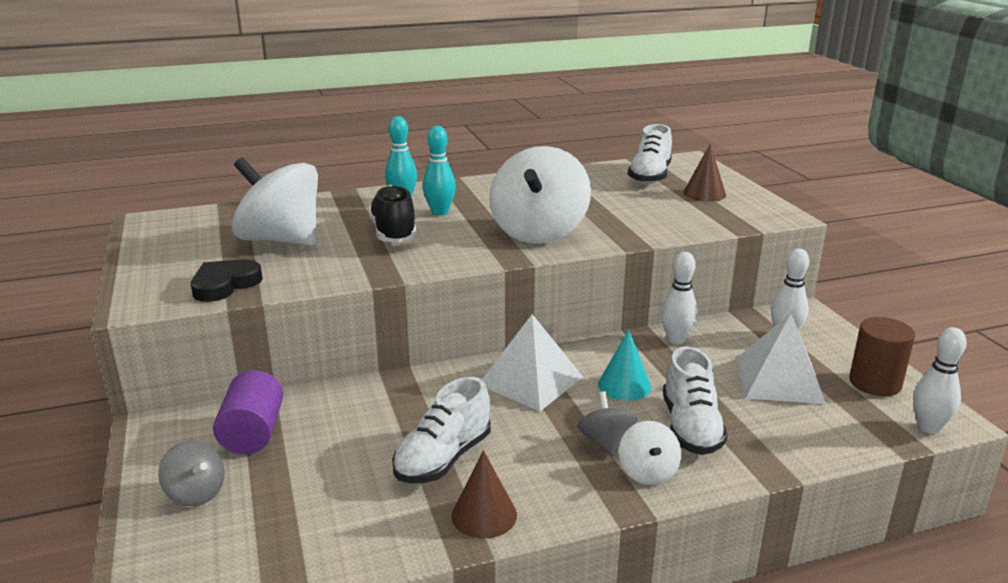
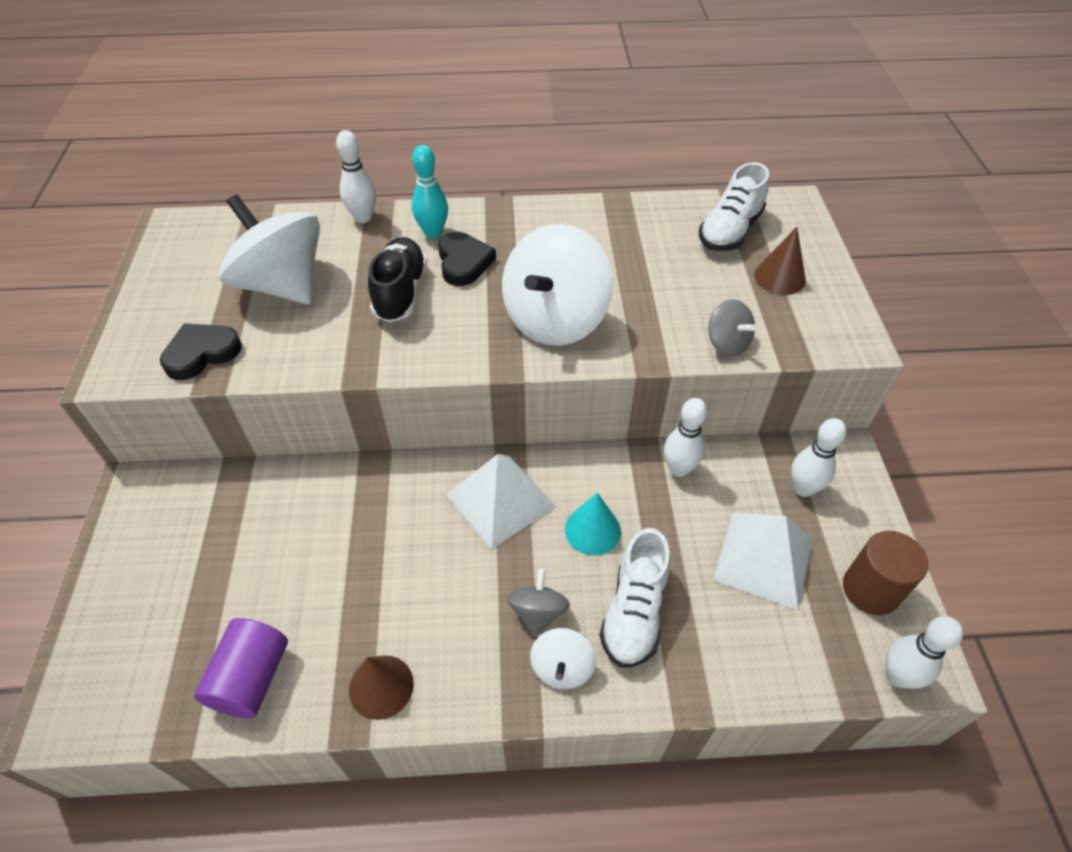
camera: 15 degrees right, 25 degrees up
(196, 493) = (141, 588): grey spinning top -> grey spinning top (727, 343)
(252, 433) = (215, 517): purple cylinder -> purple cylinder (251, 678)
(333, 199) = (363, 217): none -> white bowling pin
(440, 212) = (463, 262): turquoise bowling pin -> black heart
(443, 459) = (373, 596): white shoe -> none

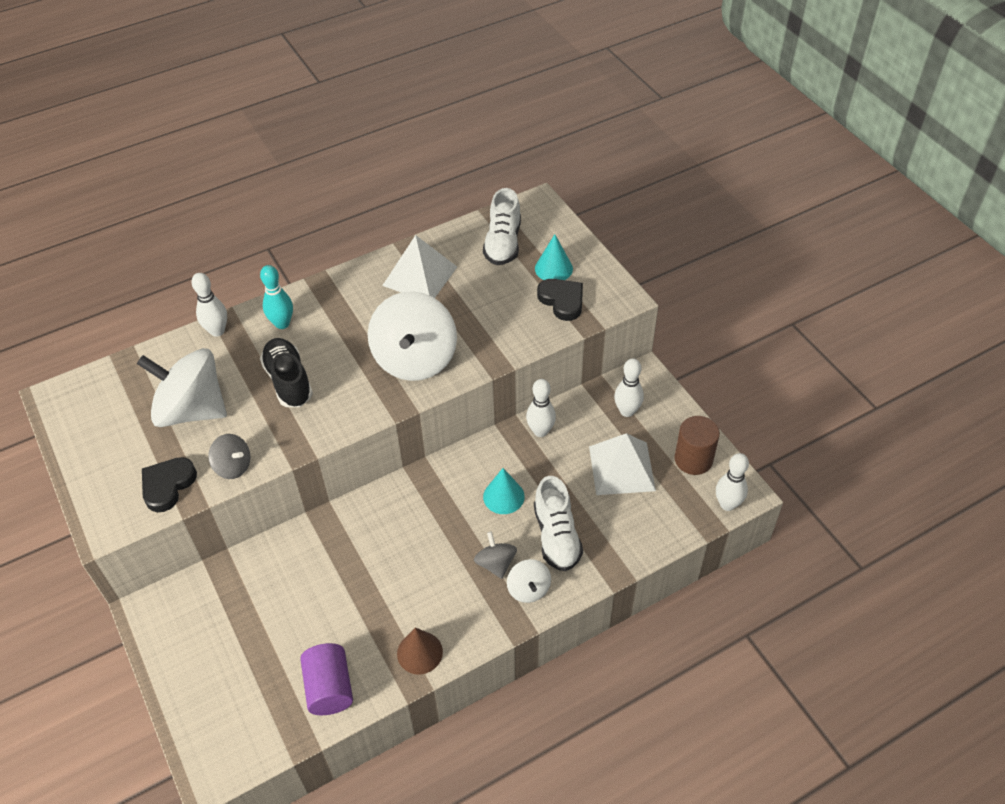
camera: 25 degrees left, 0 degrees up
(463, 262) = (321, 339): black heart -> black heart (562, 301)
(500, 500) = (430, 503): white pyramid -> white pyramid (420, 276)
(727, 343) = (541, 332): grey spinning top -> grey spinning top (233, 466)
(779, 277) = (553, 268): brown cone -> turquoise cone

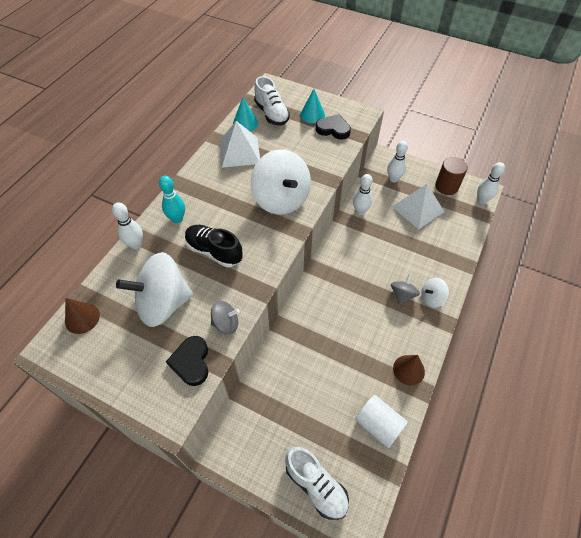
camera: 35 degrees left, 5 degrees up
(107, 382) = (82, 318): none -> brown cone
(329, 688) = (378, 425): purple cylinder -> white cylinder
(495, 563) = (402, 295): grey spinning top -> grey spinning top turned 75 degrees clockwise
(503, 496) = (373, 256): turquoise cone -> turquoise cone (245, 123)
(528, 589) = (431, 298): white spinning top -> white spinning top turned 120 degrees clockwise
(556, 536) = (419, 262): white shoe -> white shoe (316, 485)

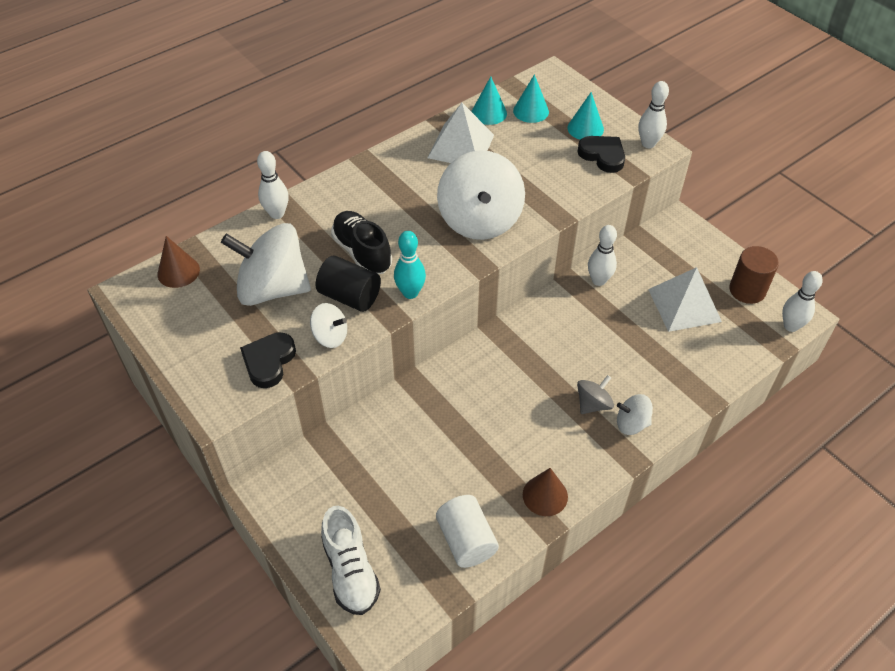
camera: 25 degrees right, 5 degrees down
(177, 219) = (340, 201): turquoise bowling pin -> turquoise bowling pin (410, 293)
(223, 287) = (350, 296): none -> black cylinder
(226, 323) = (330, 336): grey spinning top -> white spinning top
(271, 113) = (531, 111): white shoe -> turquoise cone
(393, 179) = (673, 254): white bowling pin -> white bowling pin (648, 144)

